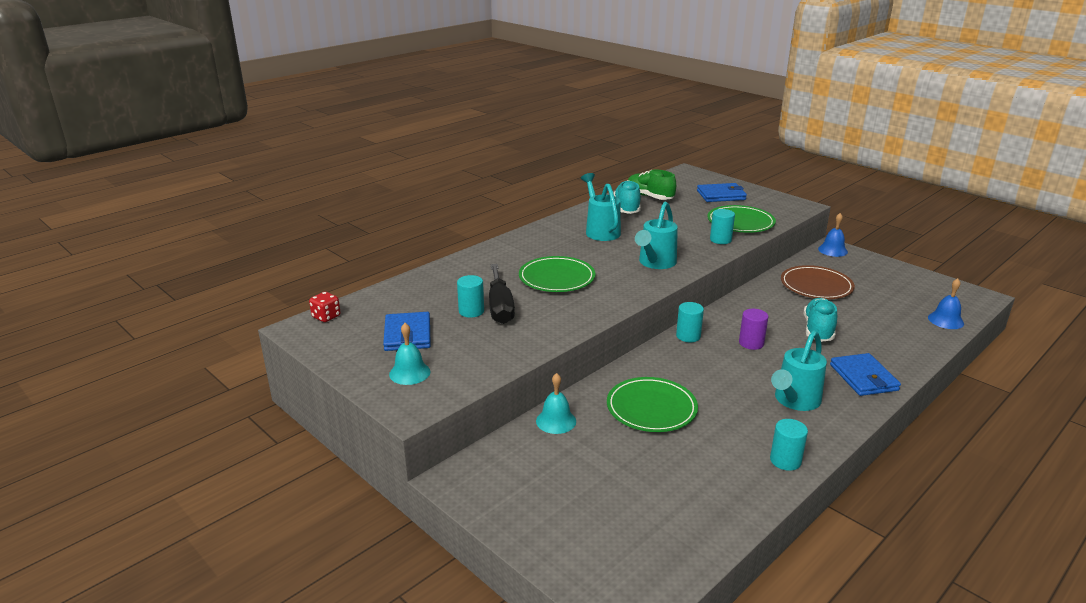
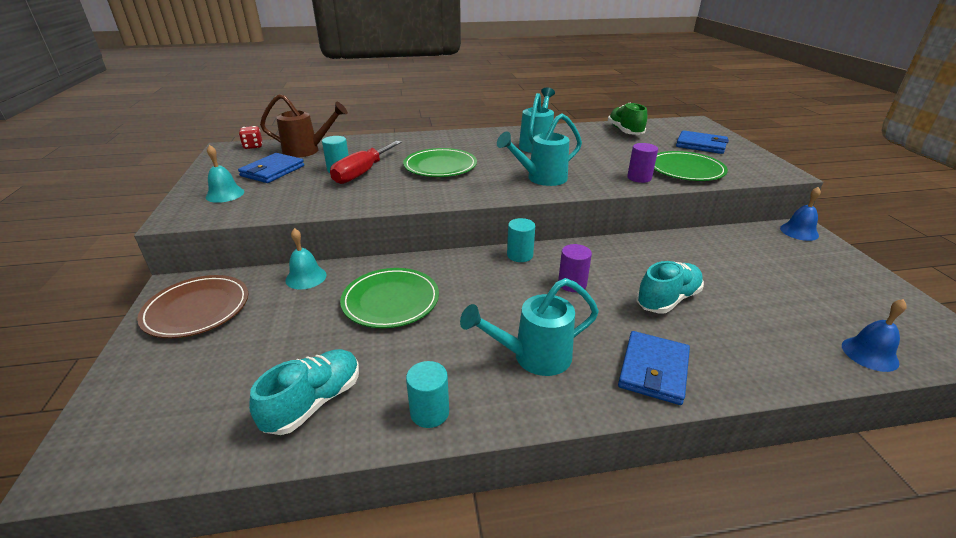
camera: 35 degrees right, 5 degrees up
(399, 303) = (307, 151): none -> brown watering can
(500, 307) = (362, 173): black screwdriver -> red screwdriver
(627, 208) = (589, 135): turquoise shoe -> turquoise shoe (314, 402)
(720, 240) = (639, 178): turquoise cylinder -> purple cylinder
(816, 286) = (728, 258): brown plate -> brown plate (197, 309)

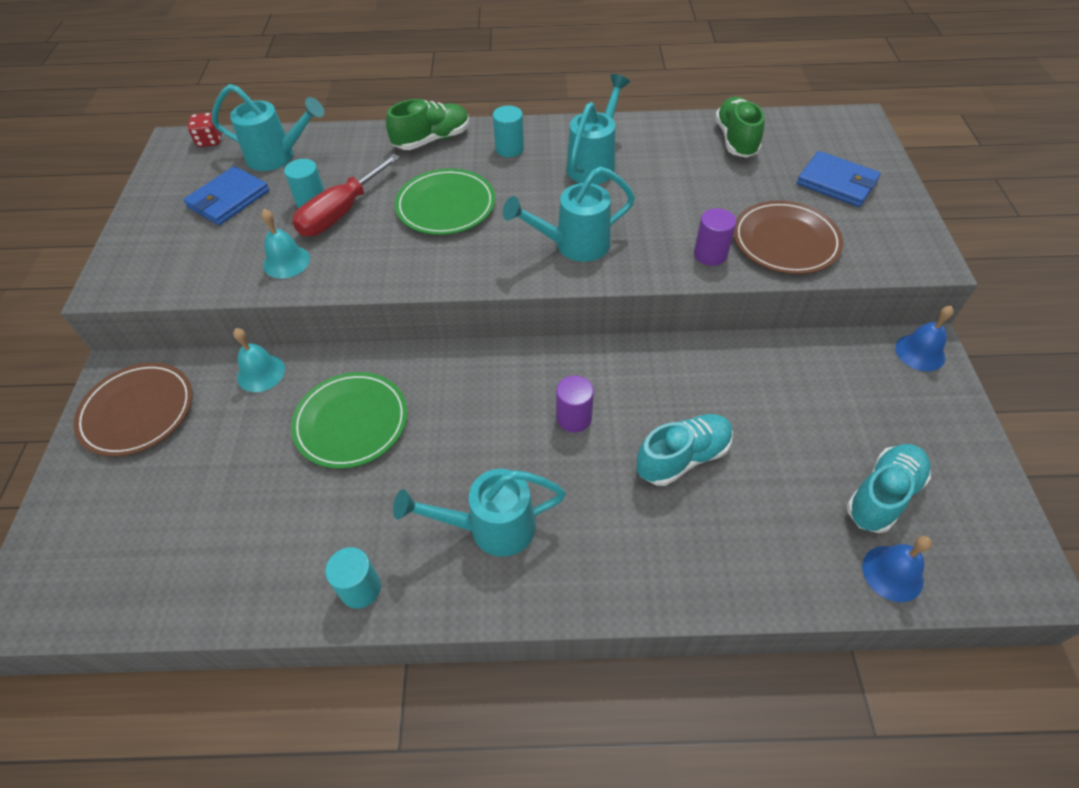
camera: 10 degrees right, 20 degrees up
(225, 194) = (166, 244): turquoise bell -> turquoise bell (286, 262)
(307, 151) = (278, 157): brown watering can -> turquoise watering can
(314, 402) = (246, 559): turquoise shoe -> turquoise shoe (882, 495)
(419, 139) = (432, 140): none -> green shoe
(520, 255) = (524, 361): turquoise cylinder -> turquoise cylinder (509, 149)
(653, 370) = (620, 563): blue wallet -> none
(685, 170) = (785, 241): green plate -> brown plate

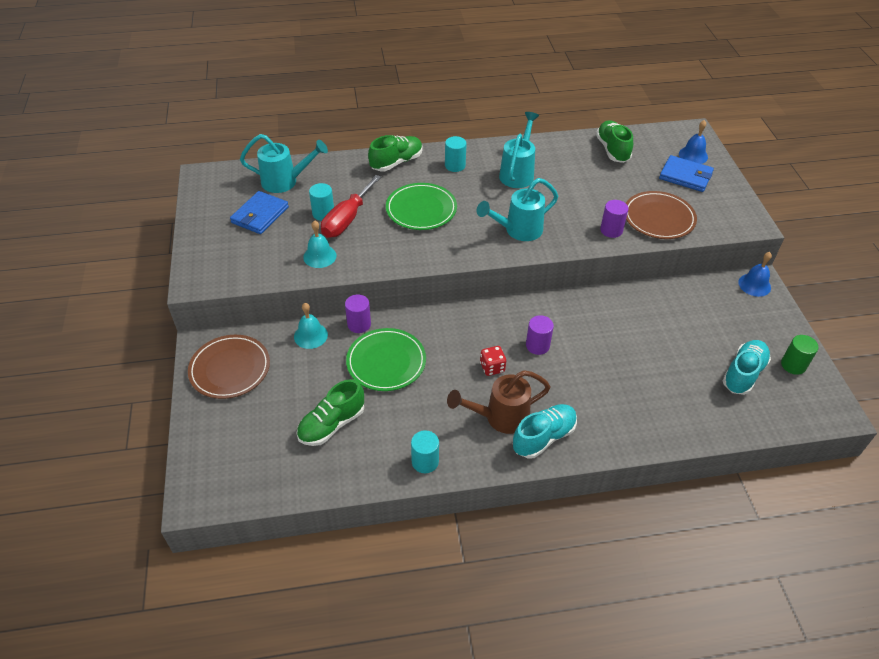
camera: 10 degrees left, 5 degrees down
(210, 141) = (228, 173): red dice -> red dice (492, 367)
(246, 512) = (332, 424): none -> green shoe
(331, 362) = (359, 324): none -> purple cylinder
(490, 528) = (499, 417): turquoise watering can -> brown watering can
(682, 457) = (614, 363): turquoise shoe -> turquoise shoe (544, 437)
(892, 573) = (755, 418): blue bell -> blue bell (693, 155)
(966, 488) = (793, 365): none -> green cylinder

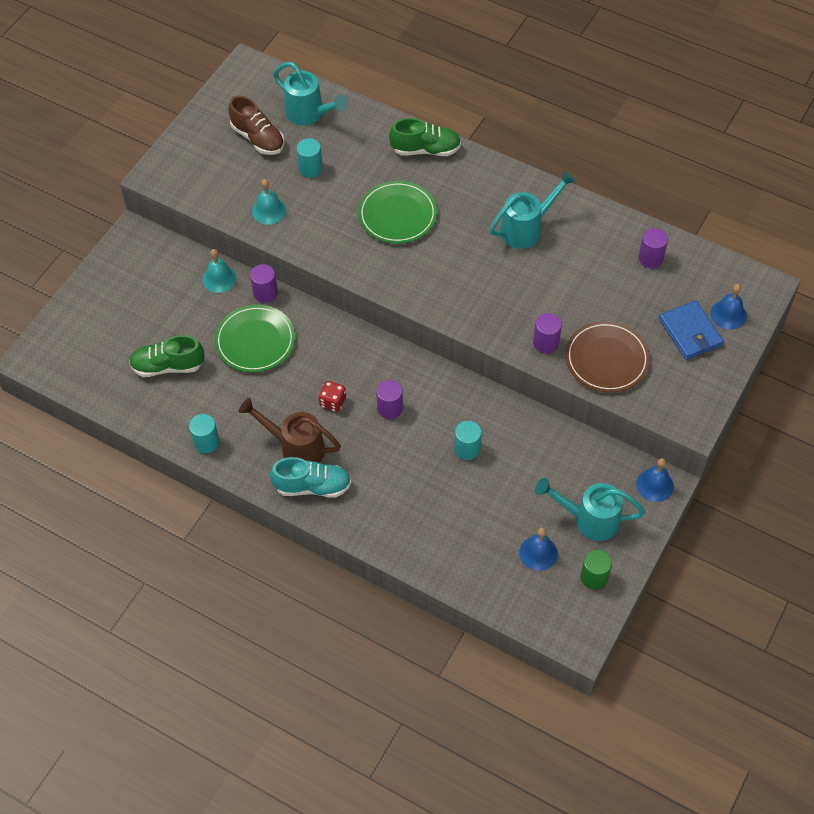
camera: 40 degrees right, 10 degrees up
(230, 369) = (136, 269): brown plate -> none
(260, 215) = (258, 138): blue wallet -> brown shoe
(347, 219) = (324, 187): red screwdriver -> none
(455, 165) = (475, 185): turquoise cylinder -> turquoise cylinder (467, 449)
(517, 231) = (459, 290): turquoise watering can -> turquoise watering can (588, 519)
(612, 150) = (650, 258): green shoe -> purple cylinder
(743, 374) = (538, 553): turquoise shoe -> blue bell

